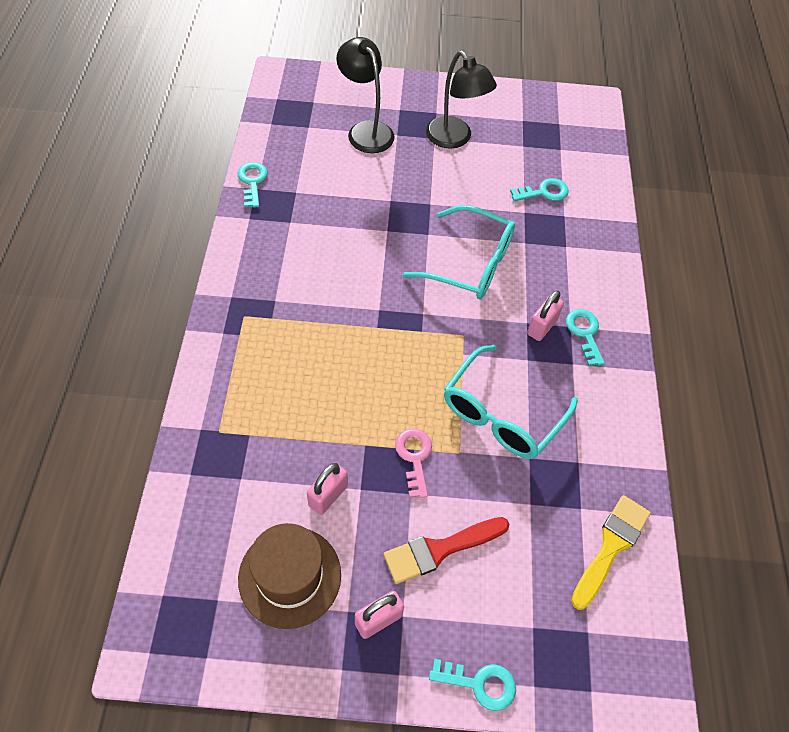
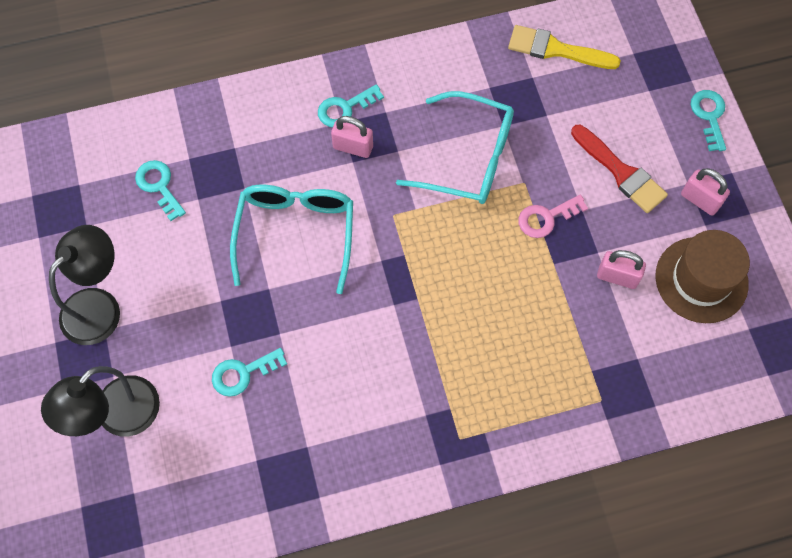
camera: 105 degrees left, 10 degrees up
(252, 182) = (258, 520): turquoise key -> turquoise key (243, 373)

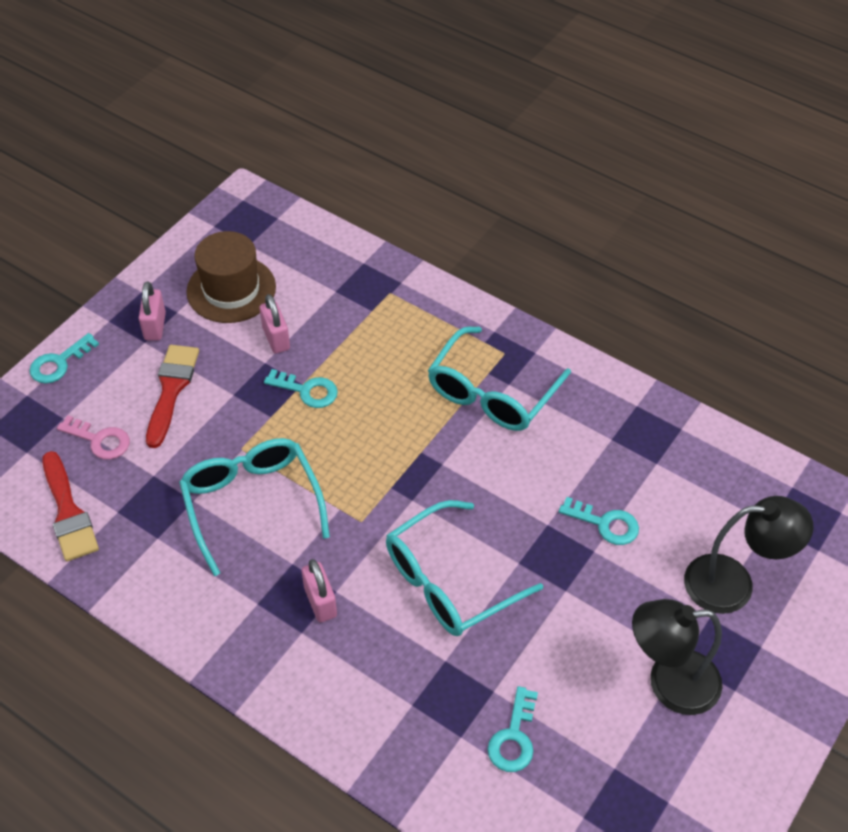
camera: 130 degrees left, 15 degrees down
(344, 108) = (283, 640): turquoise key -> turquoise key (307, 390)
(428, 395) = (492, 392): none -> turquoise glasses
(546, 218) = (263, 413): pink key -> pink key (100, 440)
(556, 49) = (68, 512): yellow brush -> red brush

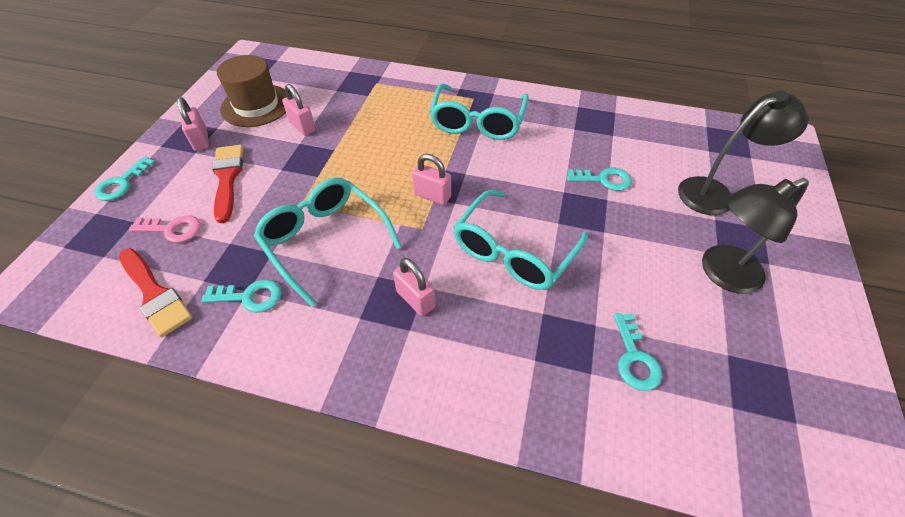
camera: 20 degrees left, 0 degrees up
(307, 390) = (340, 152): turquoise key -> turquoise key (250, 297)
(390, 483) = (432, 195): none -> pink padlock

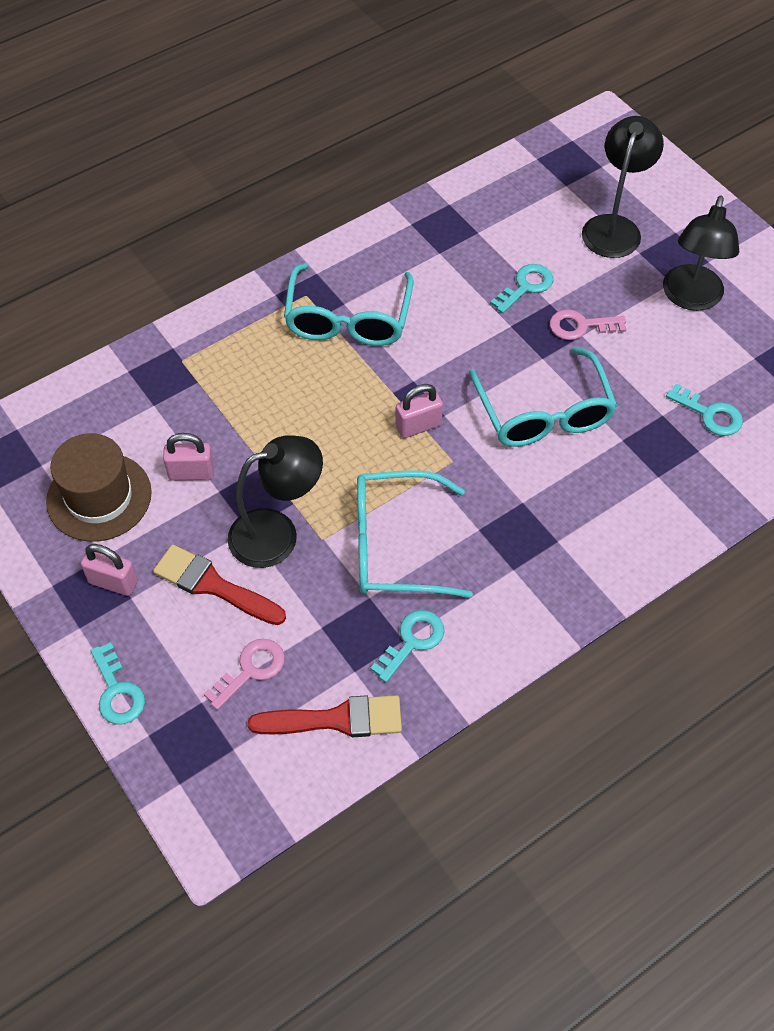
camera: 50 degrees left, 5 degrees up
(288, 182) = (277, 533): none -> black lamp
(415, 299) = (530, 517): pink padlock -> none
(477, 121) = (348, 318): turquoise glasses -> turquoise glasses turned 45 degrees clockwise
(610, 226) = (580, 326): none -> pink key

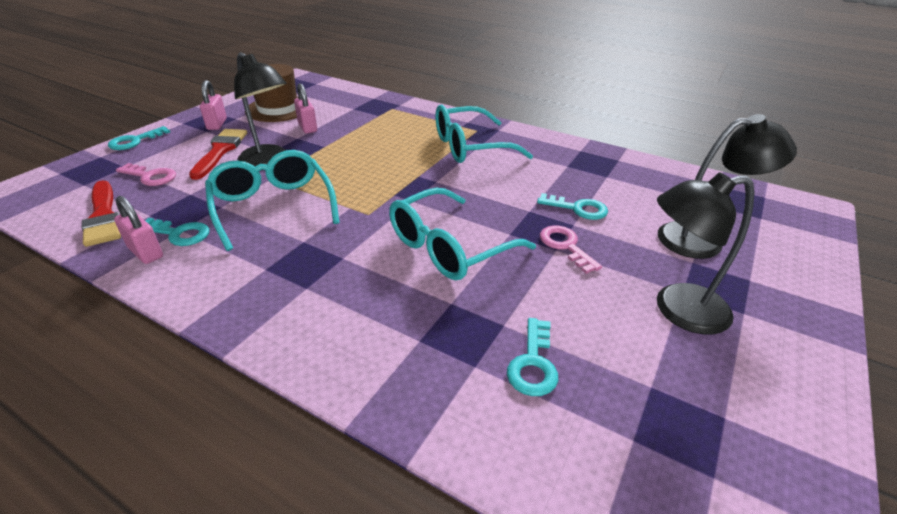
camera: 65 degrees right, 20 degrees down
(418, 426) = (394, 192): pink padlock -> pink padlock (146, 252)

